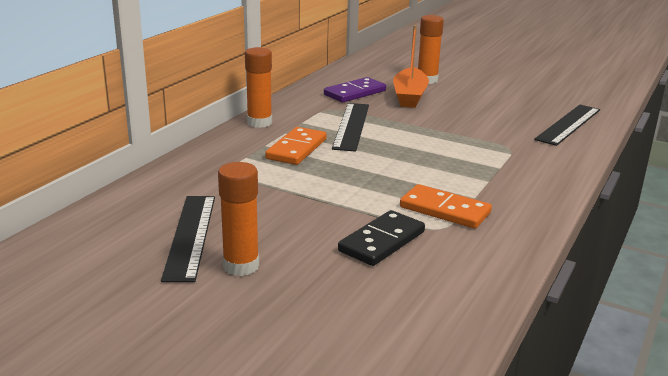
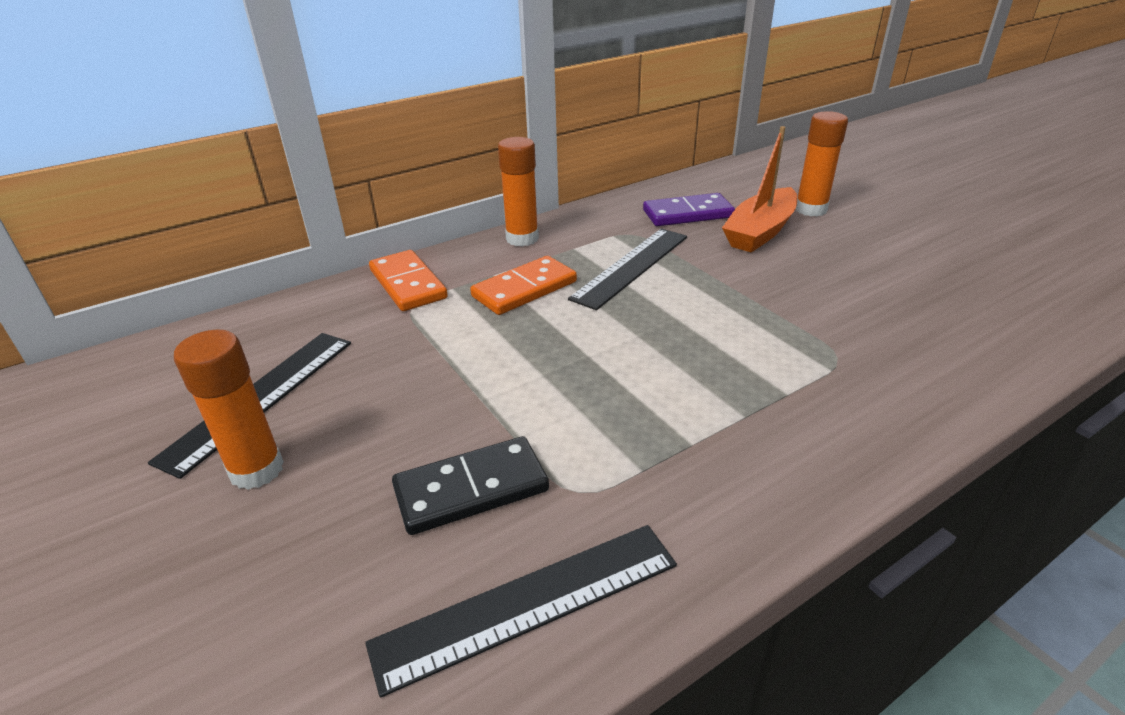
camera: 30 degrees right, 10 degrees up
(445, 210) = (621, 456): orange domino -> orange domino (408, 284)
(568, 124) = (987, 333): black ruler -> black ruler (528, 603)

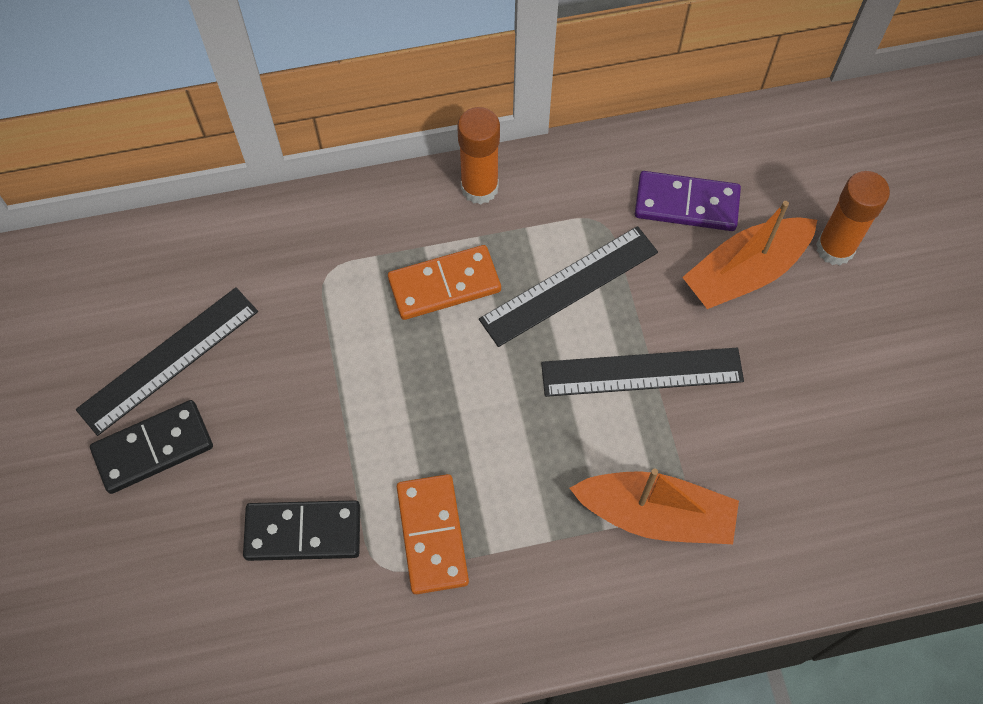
camera: 20 degrees right, 30 degrees up
(256, 470) = (153, 448): orange glue stick -> black domino
(408, 284) = (335, 232): orange domino -> orange domino (432, 535)
(528, 603) = (305, 648): black ruler -> black ruler (642, 372)
(824, 371) = (656, 515): none -> orange boat

